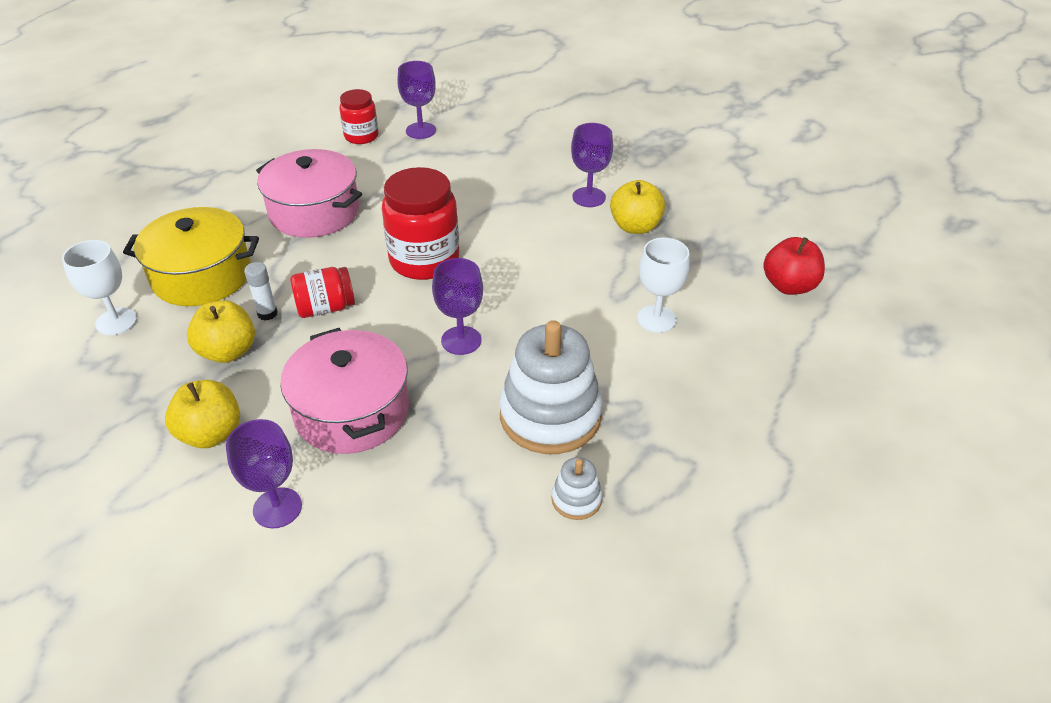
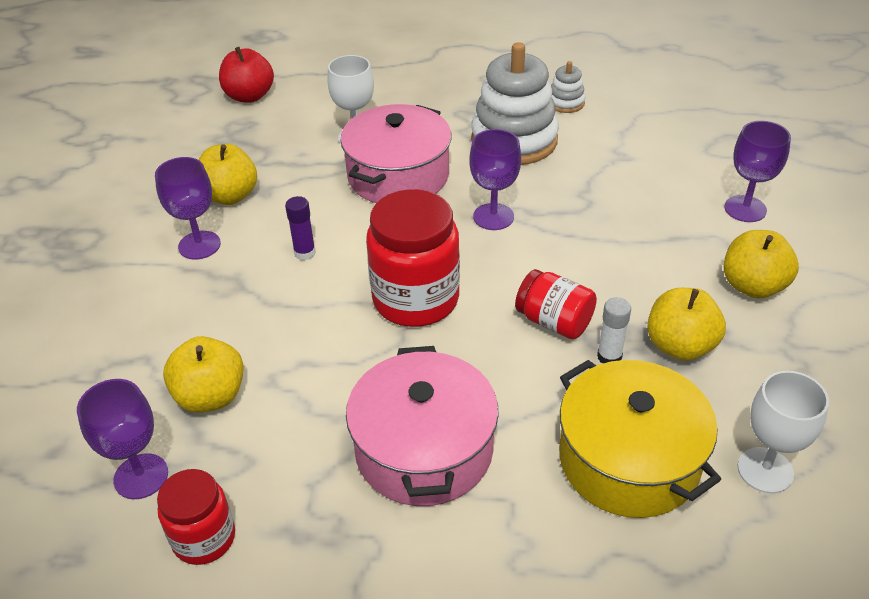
camera: 125 degrees left, 0 degrees up
(352, 411) = (632, 228): pink pot -> pink pot (398, 176)
(446, 162) = (210, 396): none -> yellow apple
(529, 235) = (305, 253): none -> purple glue stick

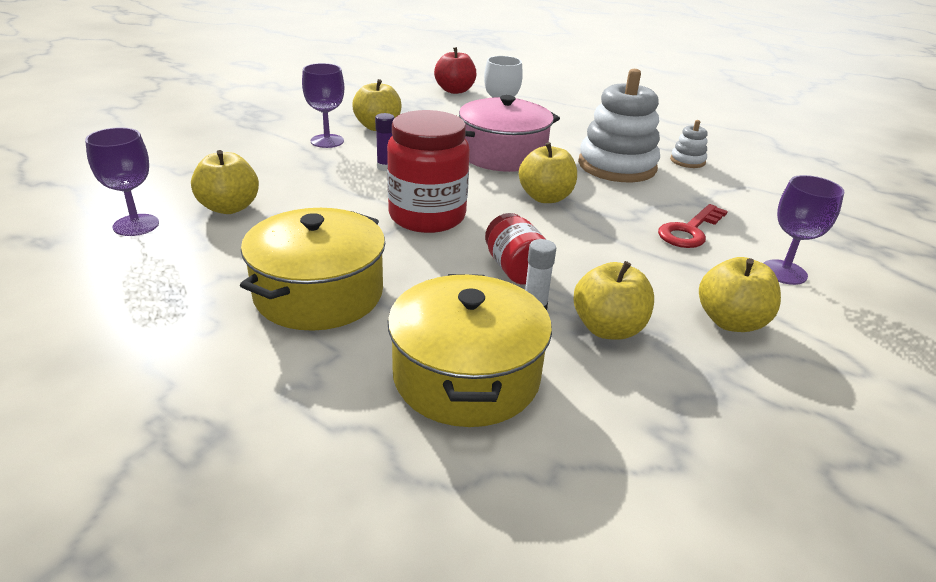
camera: 30 degrees right, 10 degrees down
(204, 538) = (122, 270): red jar -> none
(424, 449) = (319, 294): pink pot -> yellow pot
(493, 217) = (545, 197): purple goblet -> yellow apple
(643, 197) = (689, 231): none -> red key
(765, 470) = (585, 447): white goblet -> none

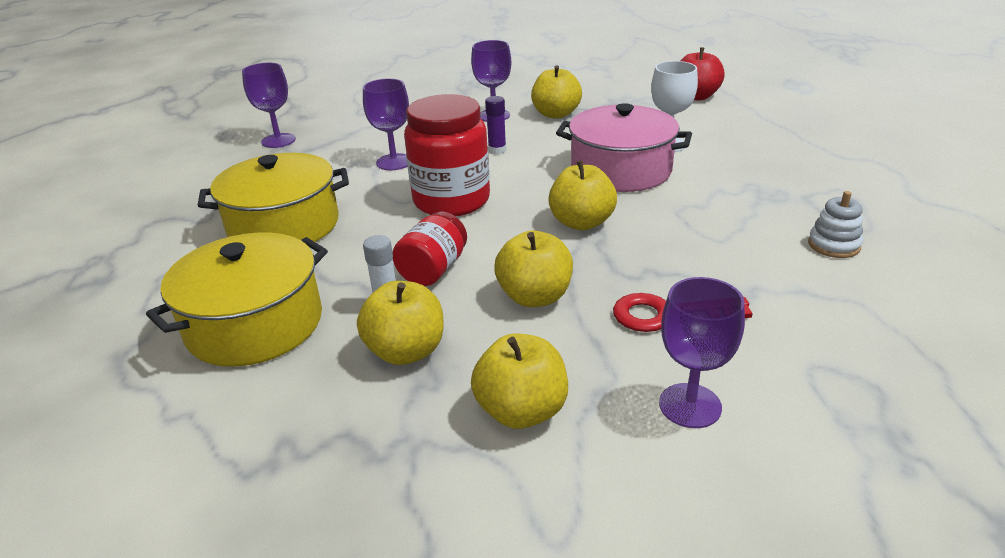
camera: 50 degrees right, 0 degrees up
(229, 207) = (343, 146): yellow apple -> yellow apple (534, 297)
(313, 204) = (394, 162): none -> purple goblet
(617, 166) = (724, 220): white stacking toy -> none

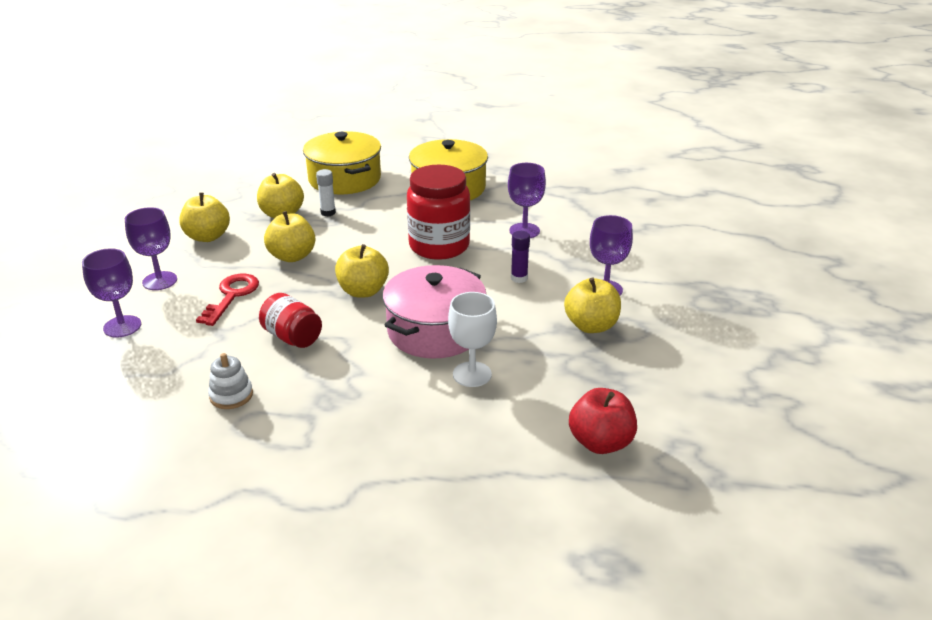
camera: 105 degrees right, 0 degrees up
(278, 140) = (598, 189): purple goblet -> purple goblet (122, 326)
(433, 270) = (351, 229): red jar -> red jar (292, 337)

